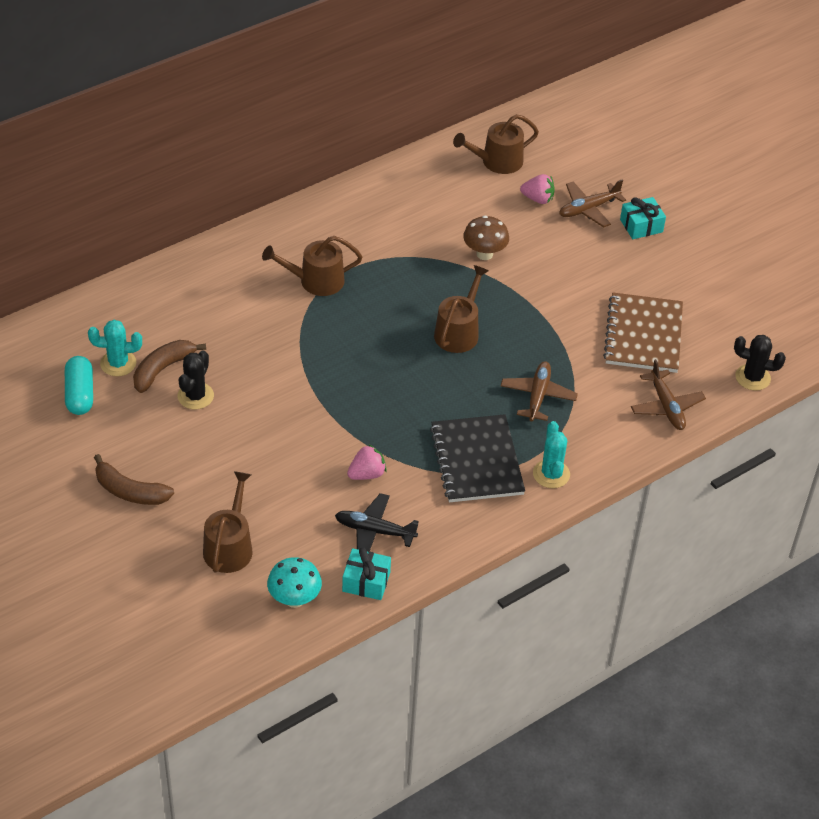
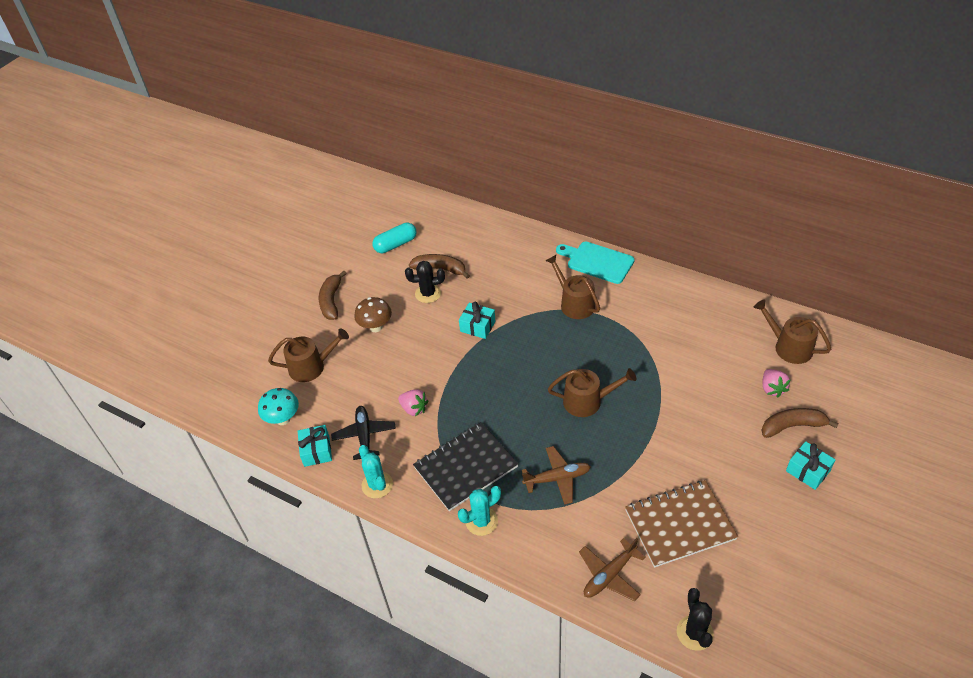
camera: 70 degrees right, 0 degrees up
(118, 363) = (431, 248): turquoise cactus -> turquoise cactus (377, 485)
(268, 235) = (597, 262): none -> turquoise cutting board
(285, 373) = (477, 326): none -> turquoise gift
(484, 254) = (681, 382): brown mushroom -> brown mushroom (376, 327)
(588, 209) = (792, 426): brown plane -> brown banana

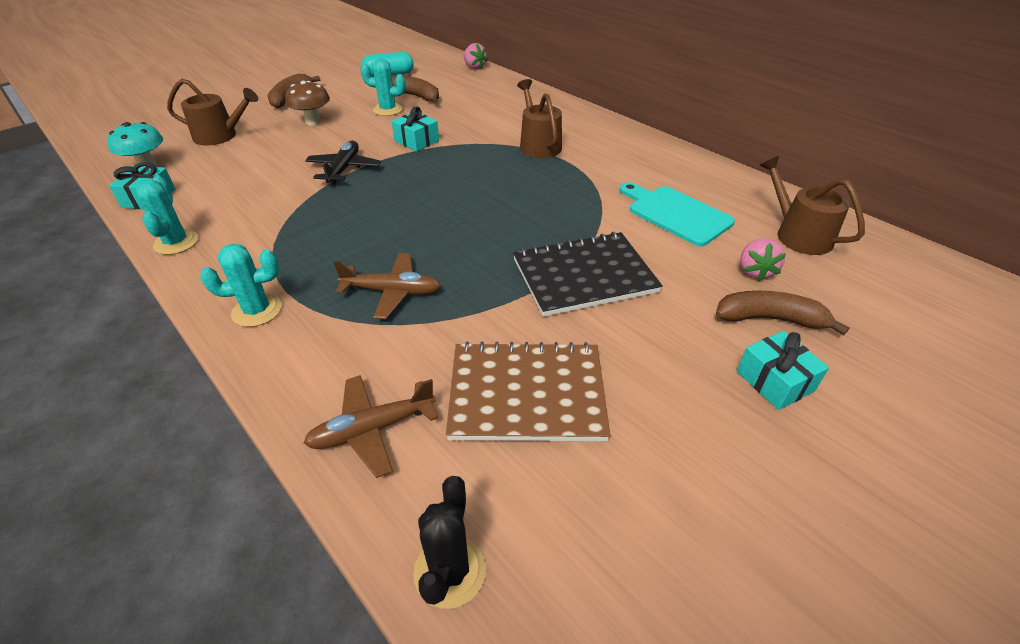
camera: 15 degrees right, 5 degrees down
(364, 436) = (211, 198): black plane -> black plane (344, 169)
(414, 409) = (286, 188): pink strawberry -> pink strawberry (474, 67)
(428, 294) = (388, 110): black cactus -> turquoise cactus
(465, 467) = (291, 252): black notebook -> black notebook (584, 275)
(587, 401) = (491, 227): brown watering can -> none
(597, 262) = (588, 120): turquoise cutting board -> turquoise cutting board (676, 214)

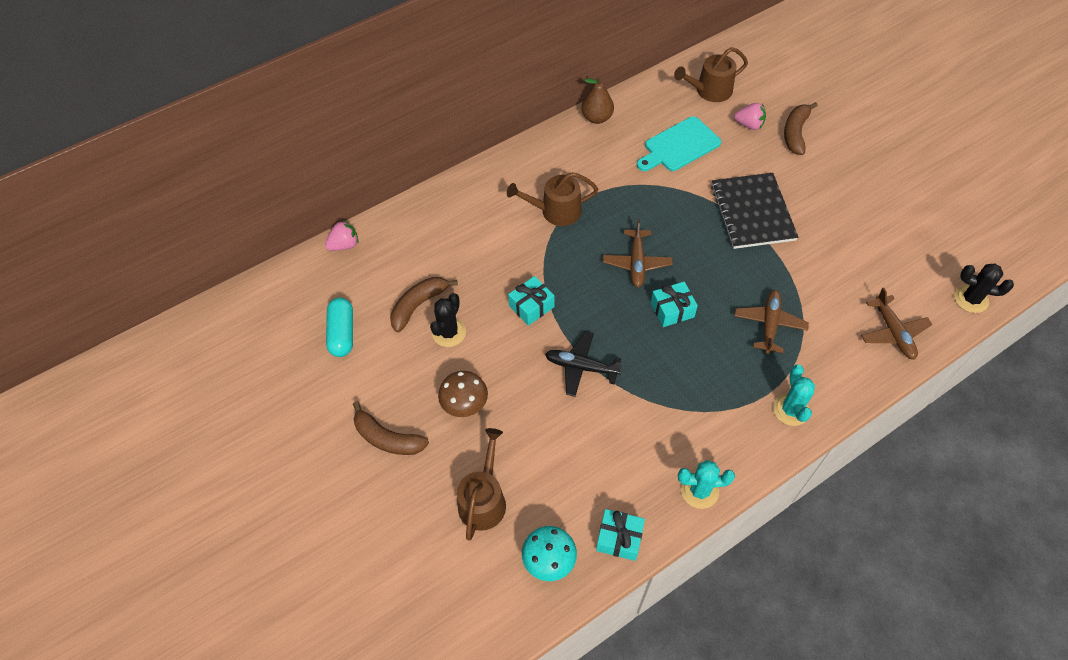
camera: 80 degrees left, 15 degrees up
(388, 110) = (449, 332): turquoise cactus -> black cactus
(478, 193) = (637, 263): none -> brown plane
(526, 393) = (861, 257): brown notebook -> none
(687, 158) = (597, 118): none -> brown pear
(775, 381) = (845, 148): turquoise gift -> turquoise gift (672, 310)

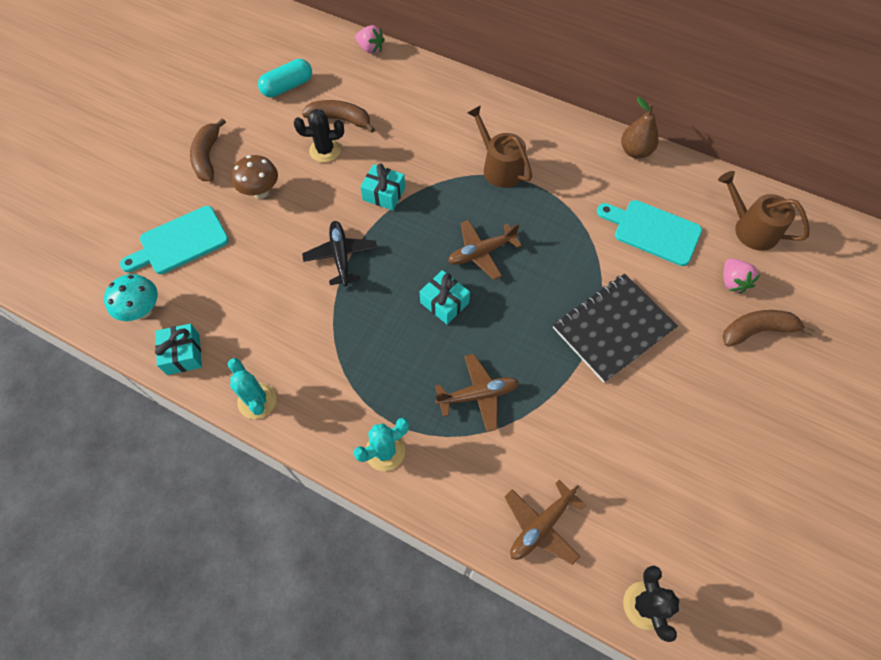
camera: 60 degrees right, 5 degrees up
(483, 499) = (180, 242): brown watering can -> turquoise cutting board

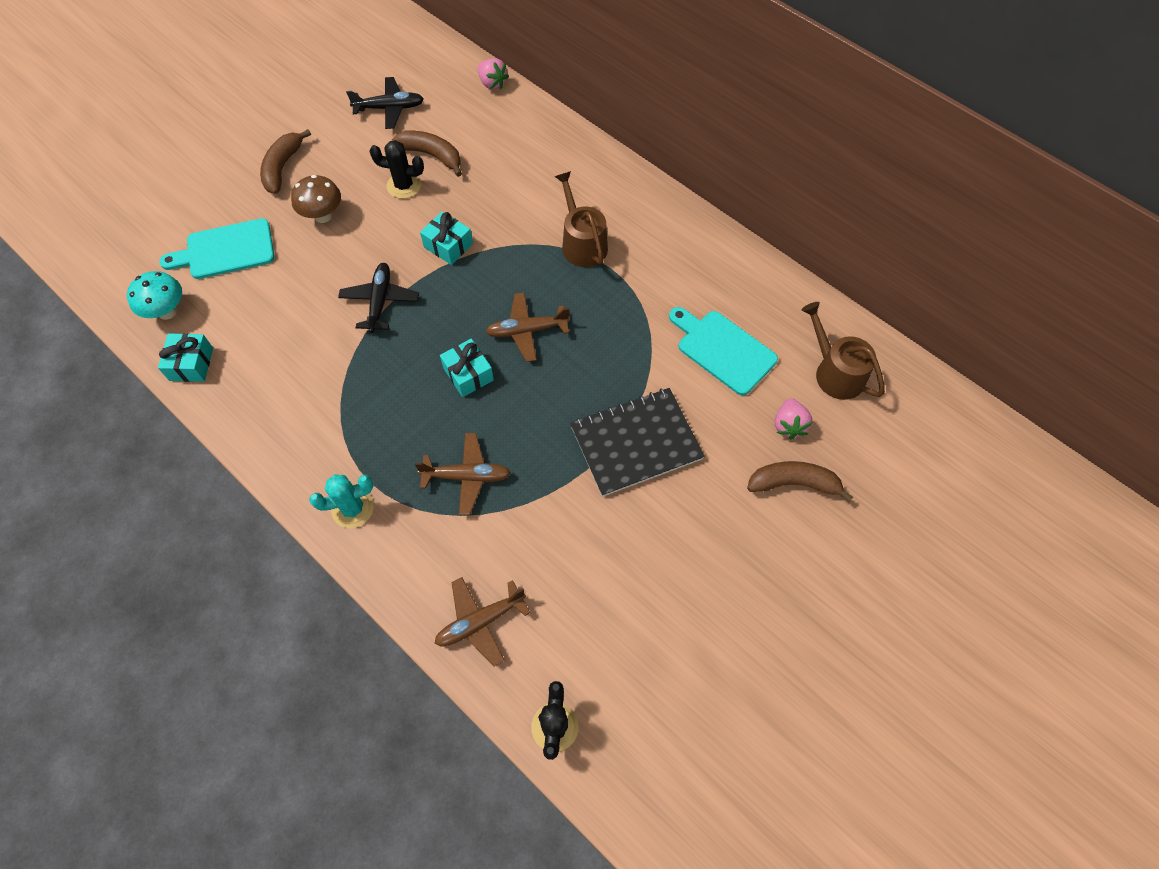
camera: 15 degrees right, 0 degrees up
(257, 401) = (246, 427): turquoise cactus -> none
(287, 87) = (389, 108): turquoise capsule -> black plane
(635, 151) = (740, 257): brown pear -> none

